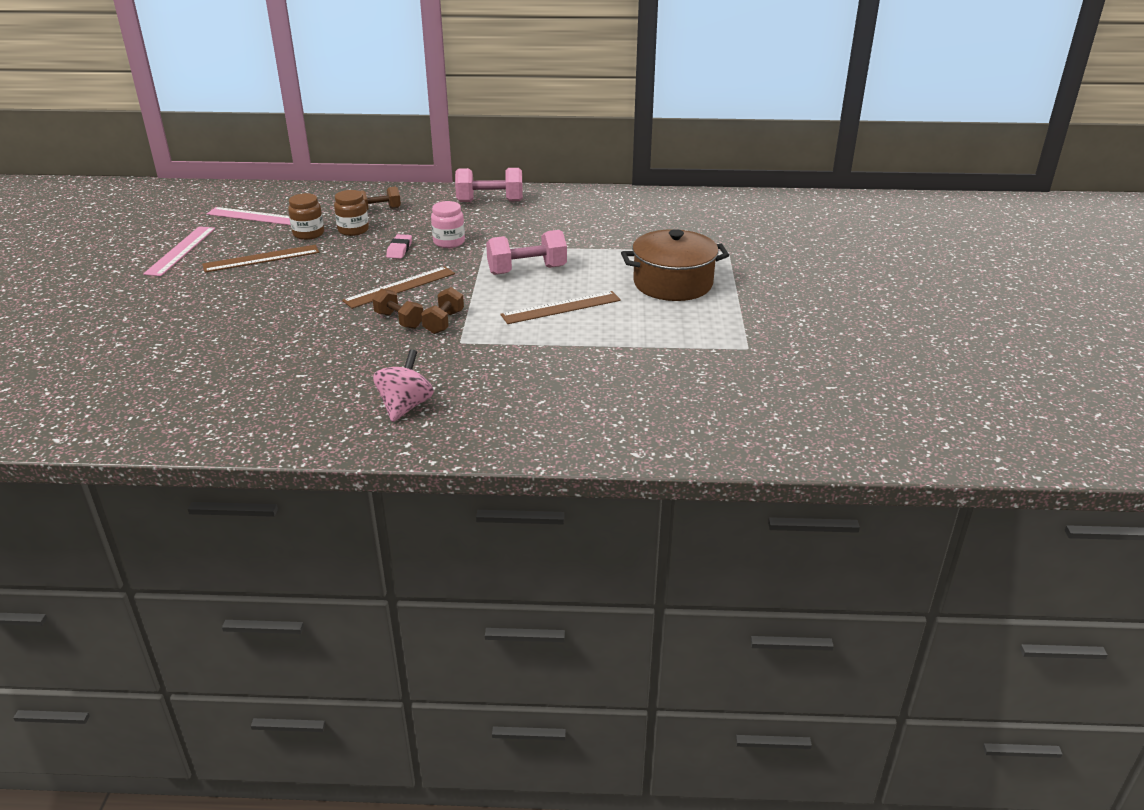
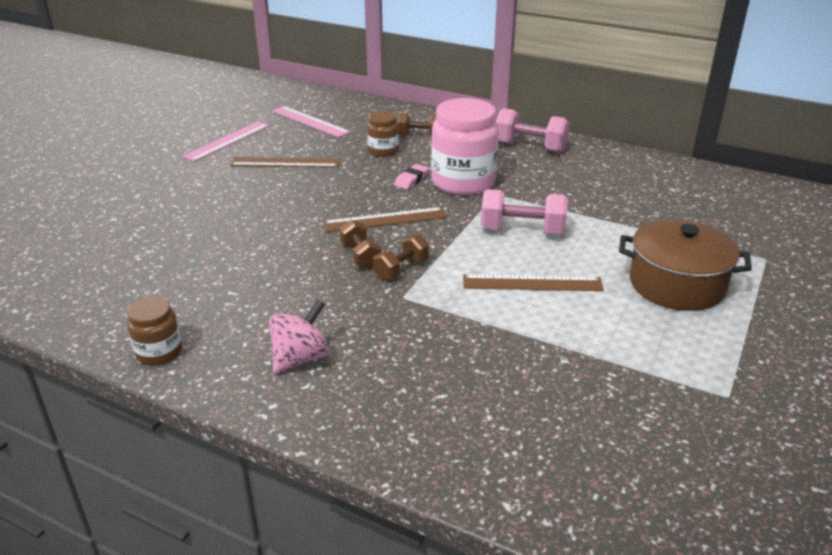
camera: 25 degrees right, 0 degrees up
(308, 234) = (342, 147): brown jar -> brown jar (159, 352)
(449, 242) = (463, 182): pink jar -> pink jar, size x1.95

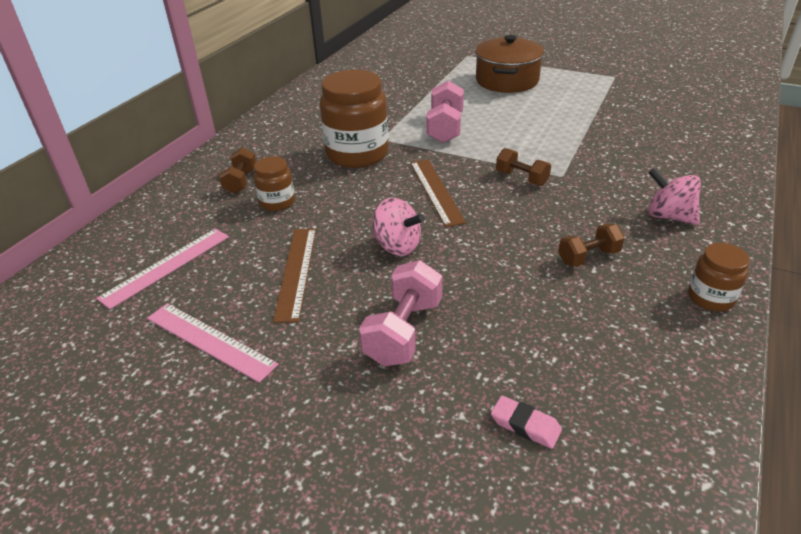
camera: 90 degrees left, 5 degrees up
(303, 200) = (397, 246): none -> pink spinning top
(360, 256) = (506, 200): brown dumbbell -> brown dumbbell (588, 257)
(411, 180) = (351, 181): pink eraser -> pink eraser (525, 425)
(463, 182) = (357, 154): pink jar -> brown jar
(530, 147) = (285, 123): pink dumbbell -> pink dumbbell (403, 331)
(532, 283) = (522, 125): brown ruler -> none

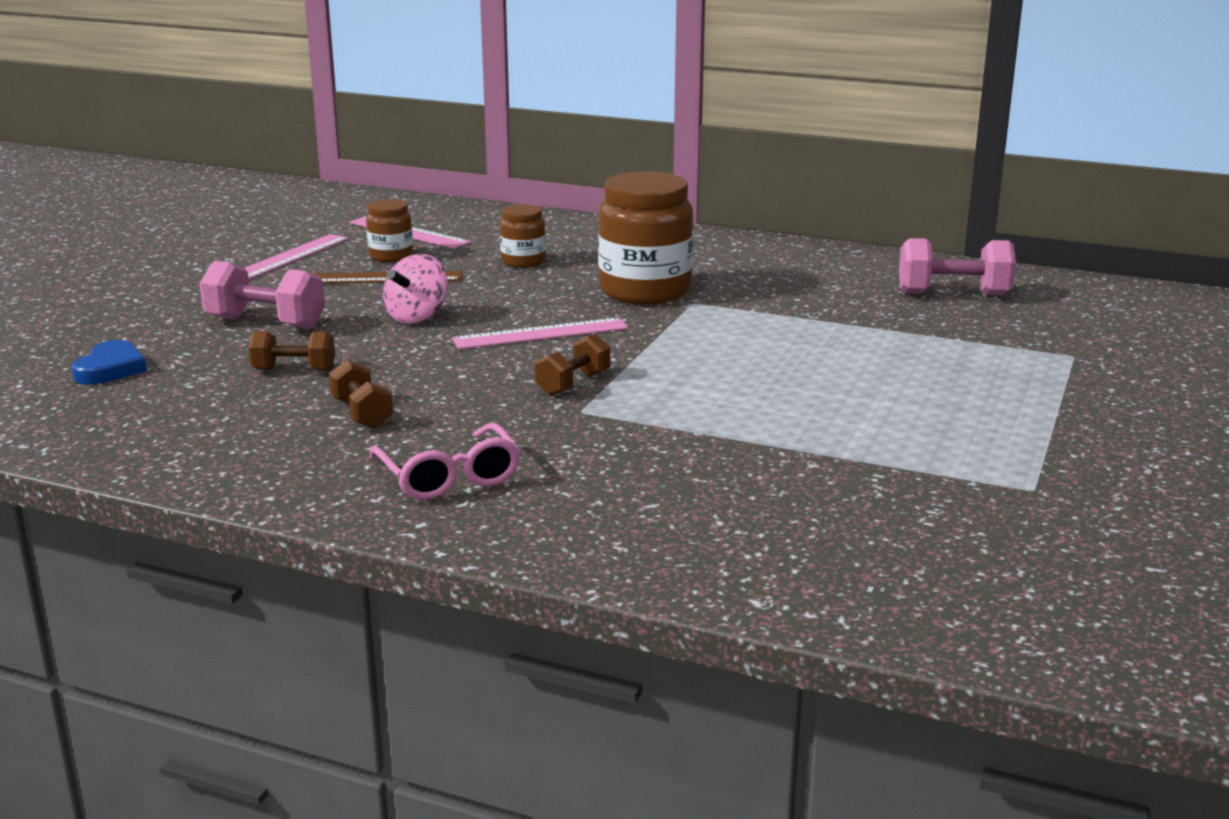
camera: 85 degrees right, 15 degrees down
(241, 181) = (573, 243): brown dumbbell -> brown dumbbell (294, 370)
(436, 191) = (540, 334): brown ruler -> pink ruler
(445, 128) = (736, 338): pink dumbbell -> pink dumbbell (953, 294)
(507, 80) = (955, 385): brown pot -> none
(525, 425) = (110, 369): pink eraser -> blue heart
(669, 216) = (449, 477): pink spinning top -> pink glasses
(710, 297) = (247, 479): brown jar -> brown jar (391, 256)

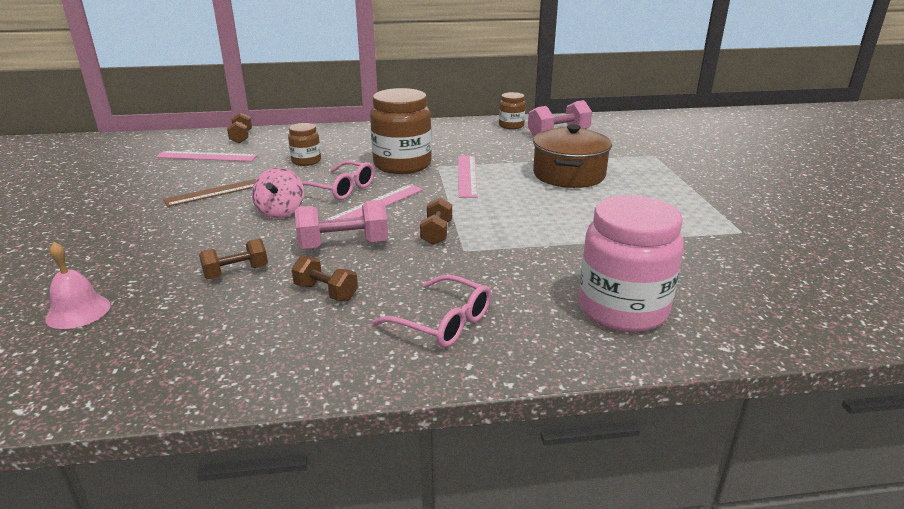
camera: 30 degrees left, 5 degrees up
(110, 369) = (78, 311): blue heart -> pink bell
(265, 323) = (172, 241): pink dumbbell -> pink dumbbell (343, 245)
(289, 257) = (137, 189): pink ruler -> pink ruler (467, 175)
(391, 256) = (212, 174): brown jar -> brown jar (511, 126)
(479, 215) = (241, 137): none -> brown dumbbell
(523, 305) = (341, 189): none -> pink glasses
(687, 525) = (622, 309): none -> pink jar
(875, 353) = (569, 175): none -> brown pot

